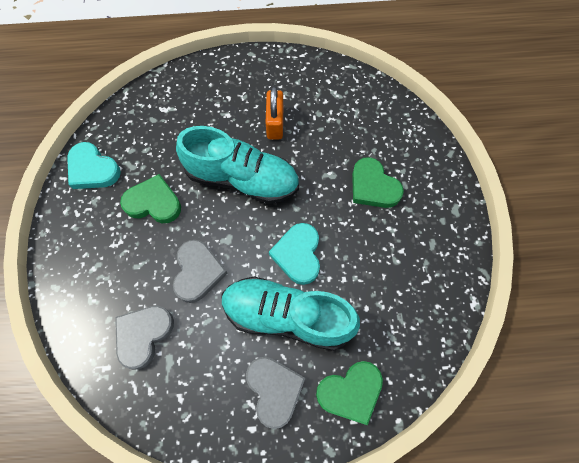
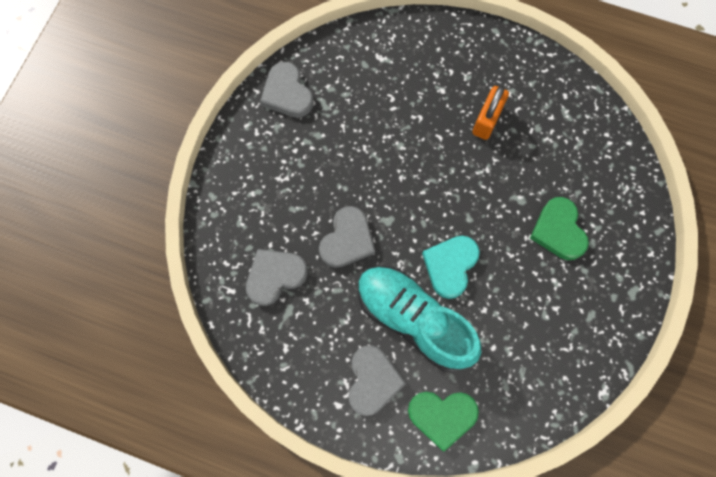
camera: 25 degrees right, 5 degrees up
(93, 169) = (287, 93): turquoise heart -> grey heart
(153, 202) = (332, 152): green heart -> none
(242, 179) = (428, 165): turquoise shoe -> none

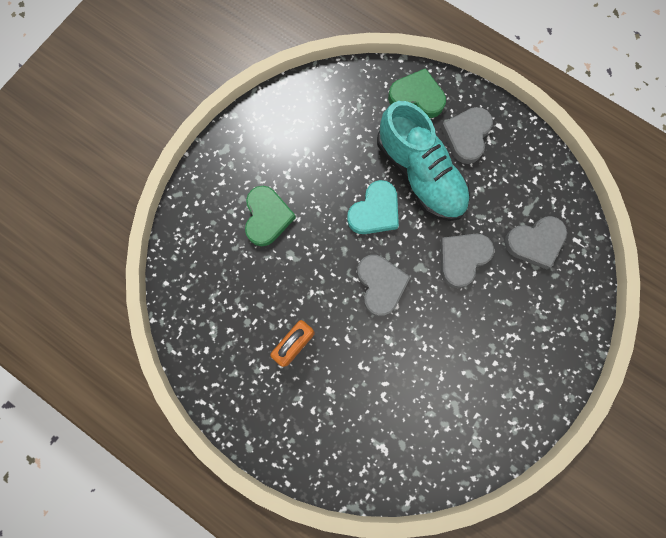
camera: 165 degrees left, 5 degrees up
(287, 93) = (492, 431): grey heart -> grey heart (380, 285)

